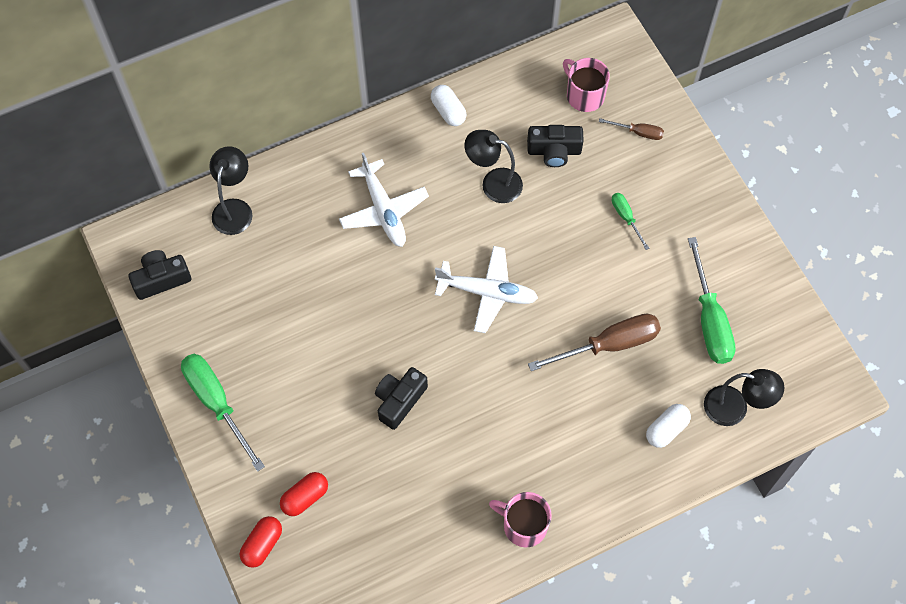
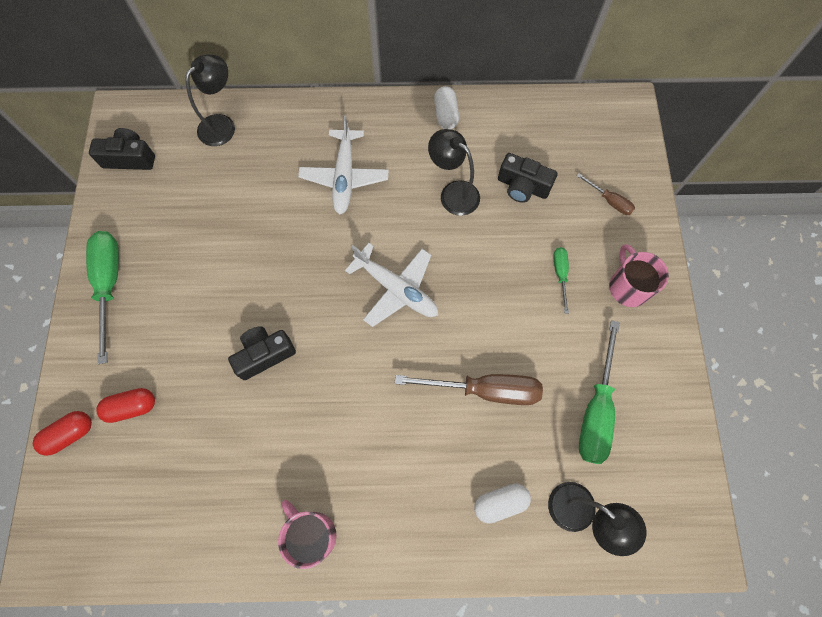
camera: 25 degrees right, 5 degrees up
(584, 95) = (575, 148): pink mug -> pink mug (628, 287)

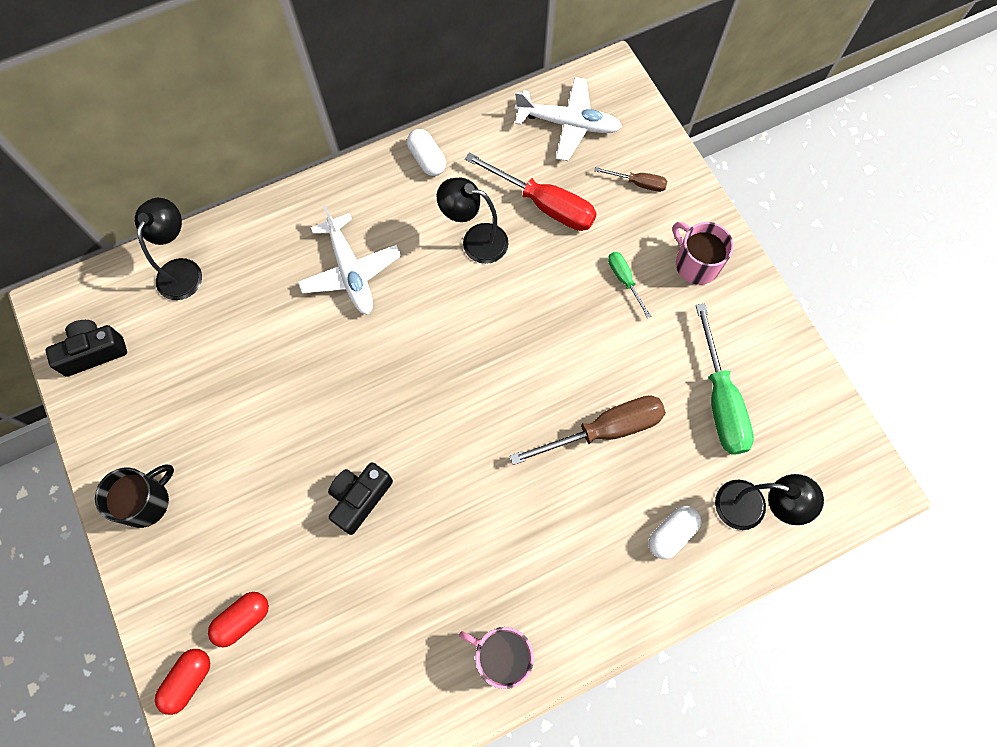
camera: 25 degrees left, 0 degrees up
(109, 285) = (146, 502): green screwdriver -> black mug
(396, 289) = (465, 367): white plane -> white plane (568, 124)
(522, 186) = (544, 204): black camera -> red screwdriver

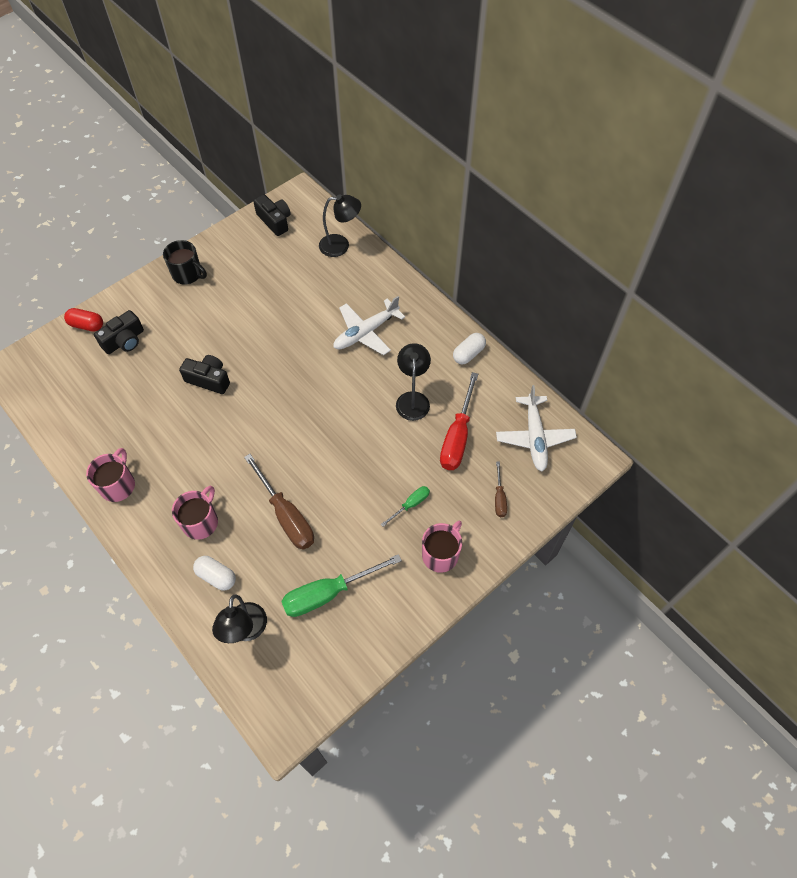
camera: 75 degrees right, 10 degrees down
(243, 619) = (124, 341): red capsule -> black camera
(588, 543) = (201, 522): none -> pink mug

